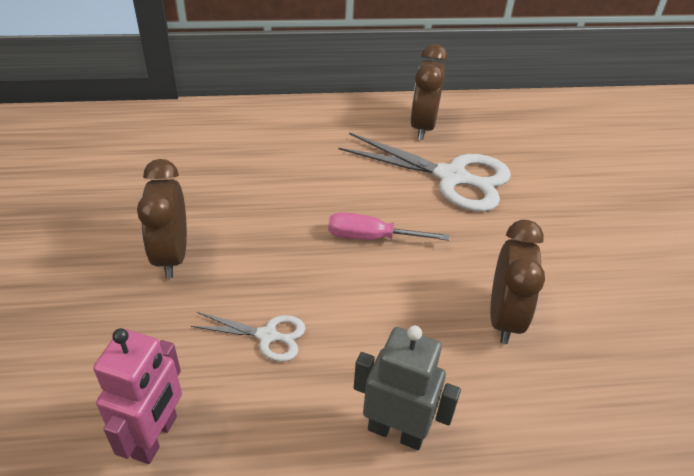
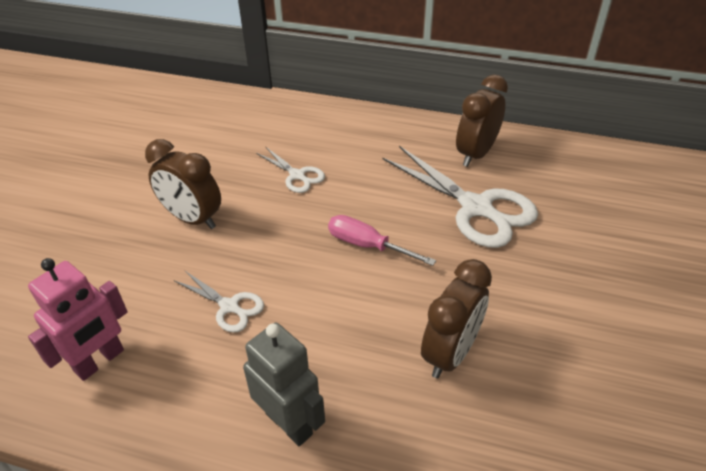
camera: 25 degrees right, 0 degrees up
(172, 255) = (192, 219): brown clock -> brown clock turned 75 degrees counterclockwise
(260, 184) = (297, 175): none -> white scissors

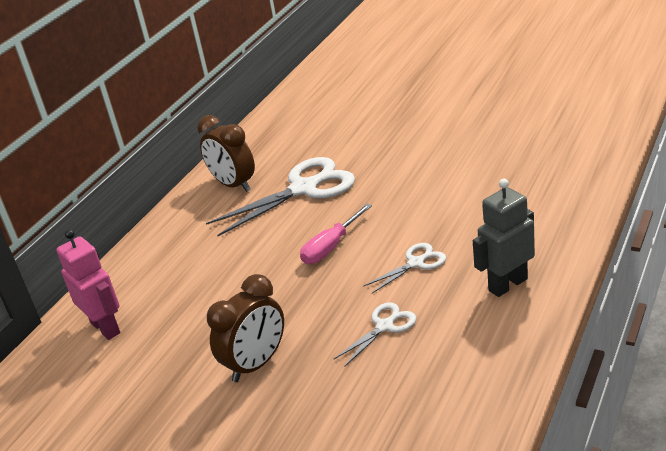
camera: 75 degrees left, 10 degrees down
(100, 361) = (435, 406): pink robot -> pink robot (106, 327)
(297, 175) = (216, 292): white scissors -> white scissors (416, 263)
(450, 353) = (452, 209): brown clock -> none

